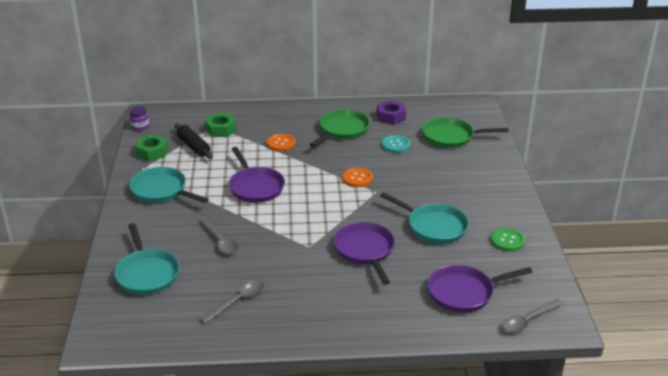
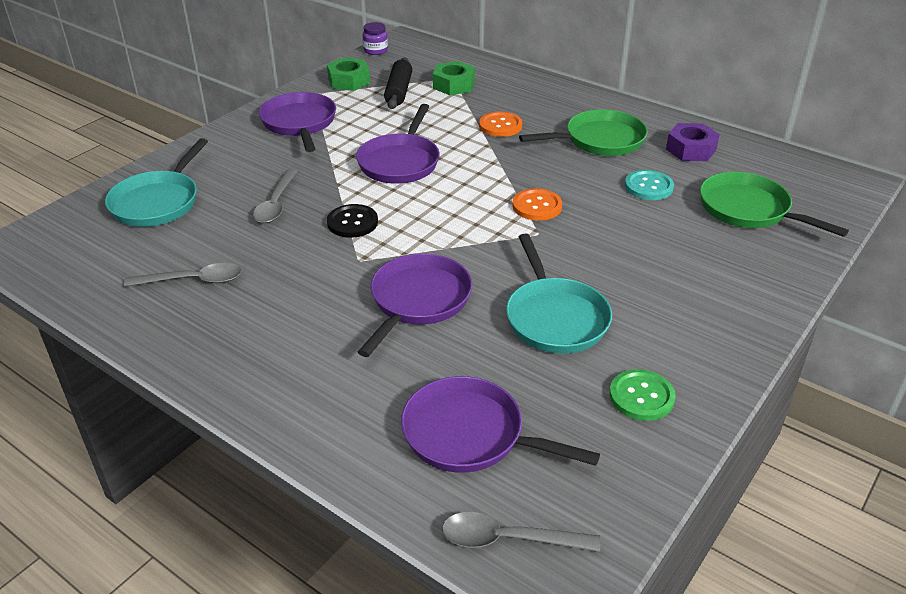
camera: 40 degrees right, 5 degrees up
(162, 191) = (299, 123): turquoise pan -> purple pan
(277, 230) = (352, 222): none -> black button

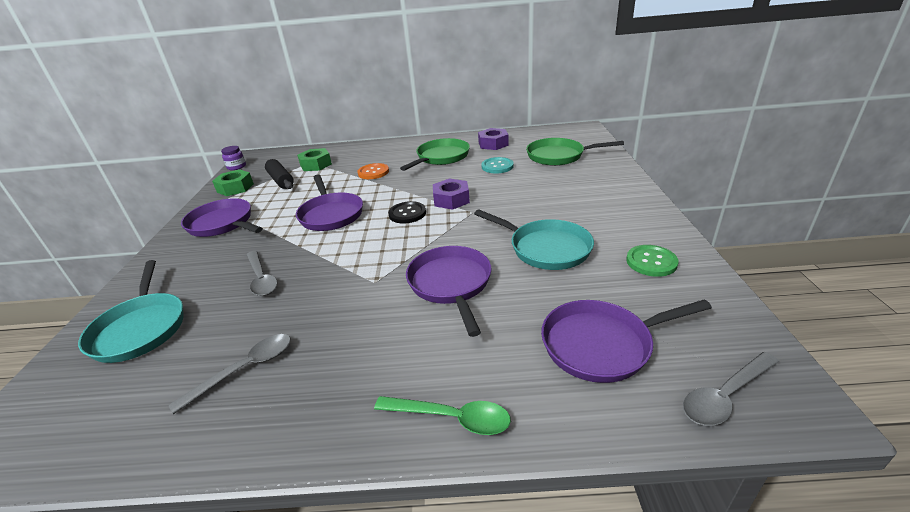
camera: 35 degrees left, 5 degrees down
(285, 408) = (451, 418): none -> green spoon
(352, 222) = (340, 262): black button -> black button (407, 213)
(537, 206) = (451, 200): orange button -> purple nut

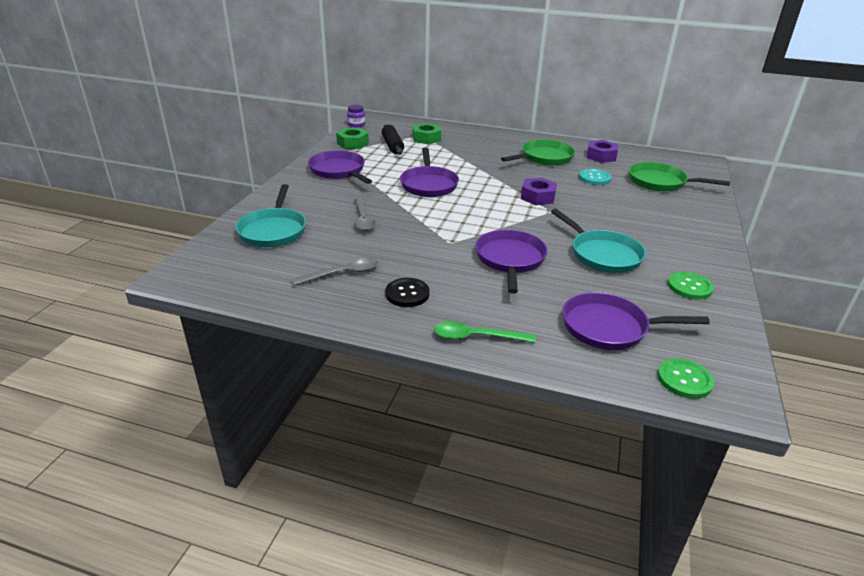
camera: 15 degrees right, 0 degrees up
(373, 172) = (476, 157): orange button -> none
(407, 213) = (494, 199): black button -> black button (407, 294)
(451, 418) = (476, 337): green spoon -> green spoon turned 150 degrees clockwise
(725, 395) = (684, 380): grey spoon -> green button

